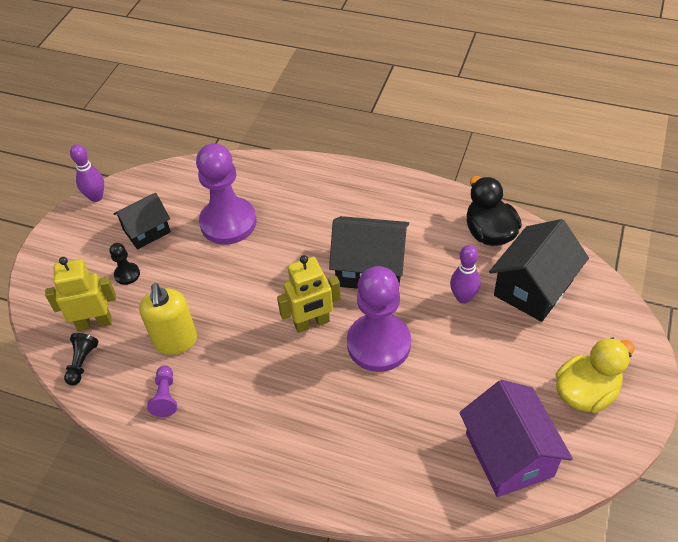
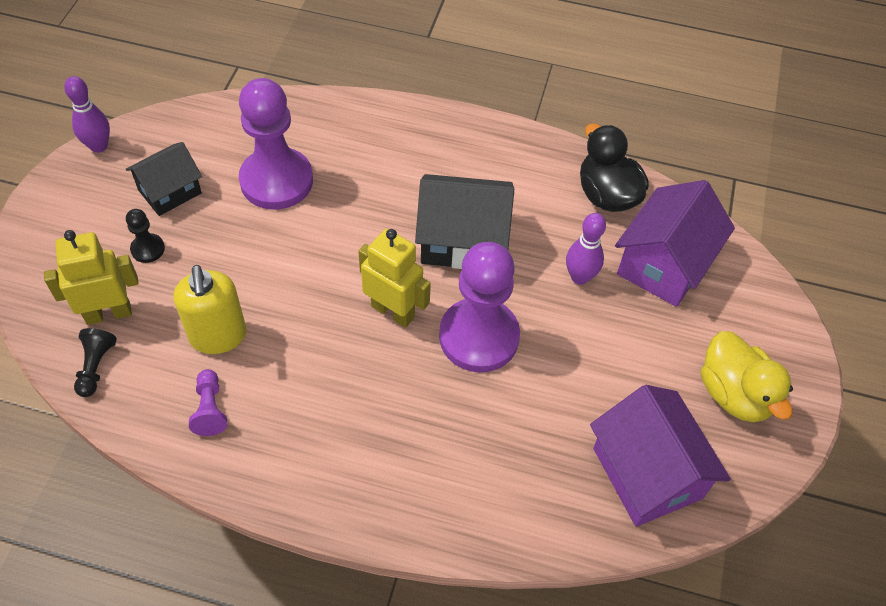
camera: 10 degrees left, 5 degrees up
(312, 323) = (393, 311): yellow robot -> yellow robot turned 120 degrees counterclockwise
(533, 288) = (664, 264): black house -> purple house
(586, 392) = (734, 394): yellow duck -> yellow duck turned 105 degrees clockwise

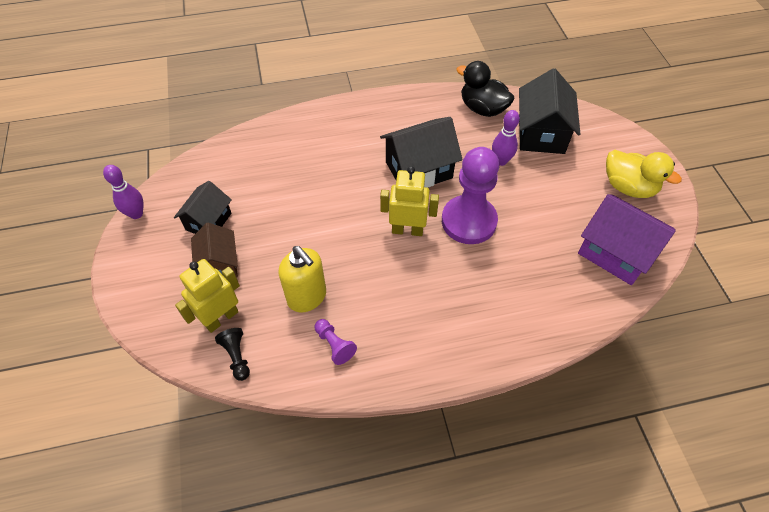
camera: 25 degrees left, 0 degrees up
(148, 249) = (219, 264): black pawn -> brown house
(276, 181) = (277, 184): purple pawn -> none
(664, 264) = (541, 133): purple house -> black house

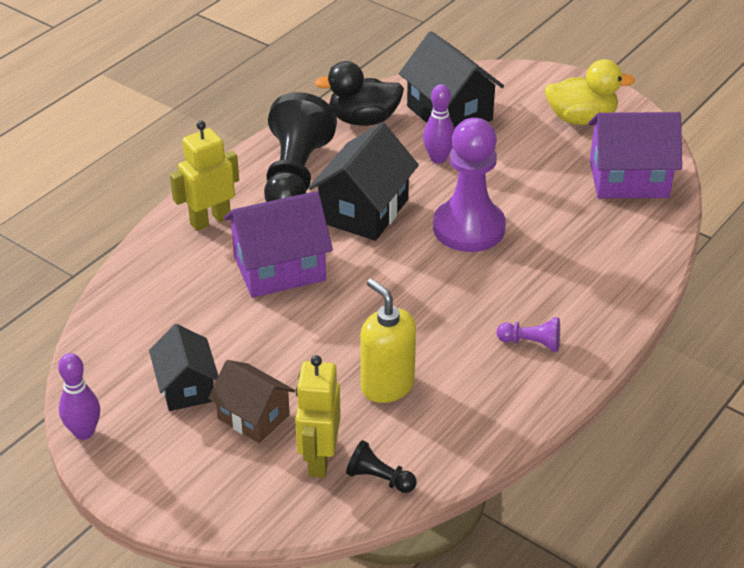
camera: 40 degrees left, 15 degrees down
(307, 297) = (387, 386): yellow soap dispenser -> yellow soap dispenser turned 135 degrees counterclockwise
(332, 178) = (279, 268): none -> purple house
(334, 345) = (465, 406): purple pawn -> purple pawn (531, 343)
(404, 123) = (295, 175): none -> black pawn
(407, 230) = (417, 270): yellow robot -> yellow robot (210, 220)

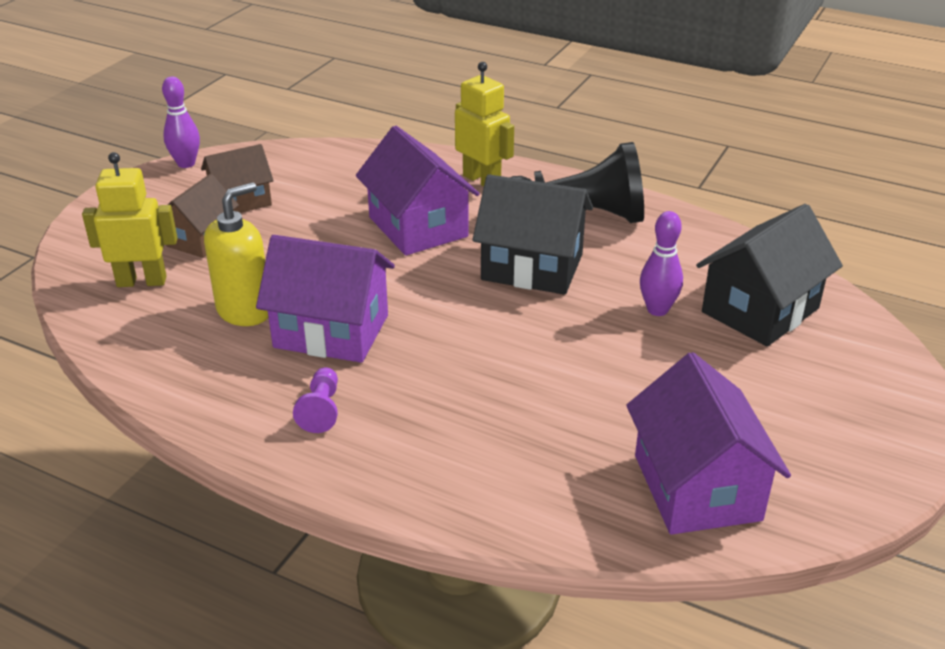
camera: 80 degrees right, 5 degrees down
(186, 387) = (241, 201): black house -> brown house
(363, 120) = (706, 249): black duck -> none
(379, 479) = (111, 319): black pawn -> none
(429, 332) = (331, 331): none -> purple house
(468, 228) = (527, 345): purple pawn -> none
(581, 119) = (823, 430): yellow duck -> none

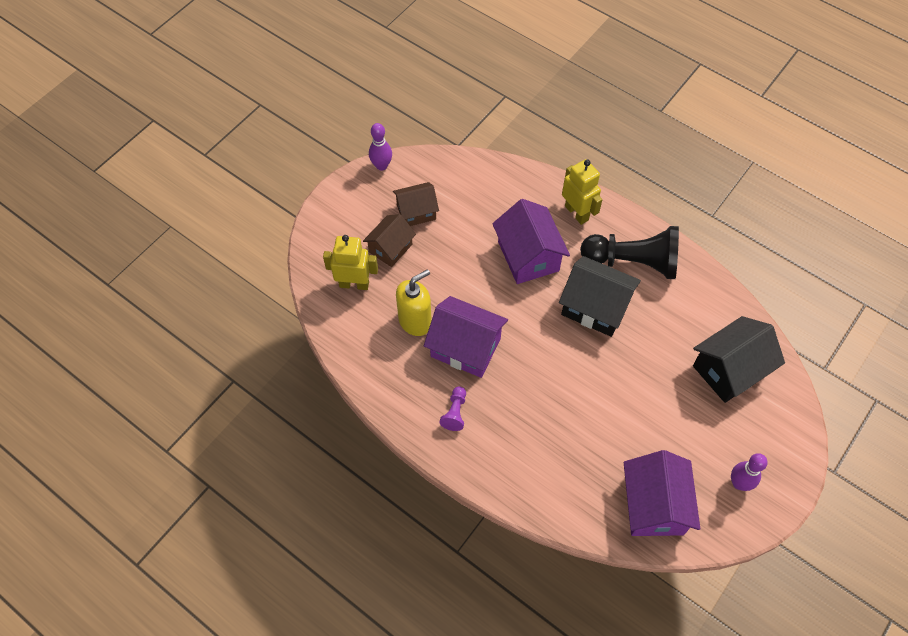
camera: 10 degrees right, 25 degrees up
(657, 310) = (665, 359): purple bowling pin -> purple bowling pin (739, 483)

